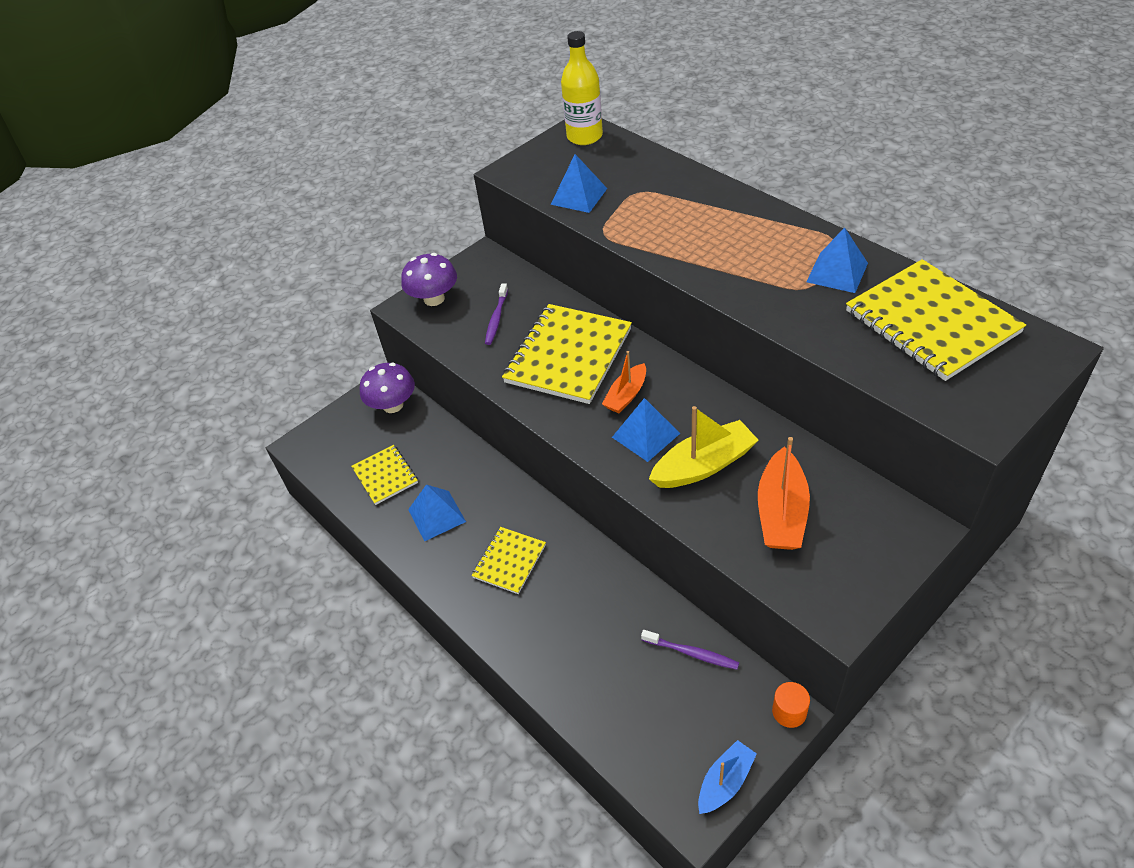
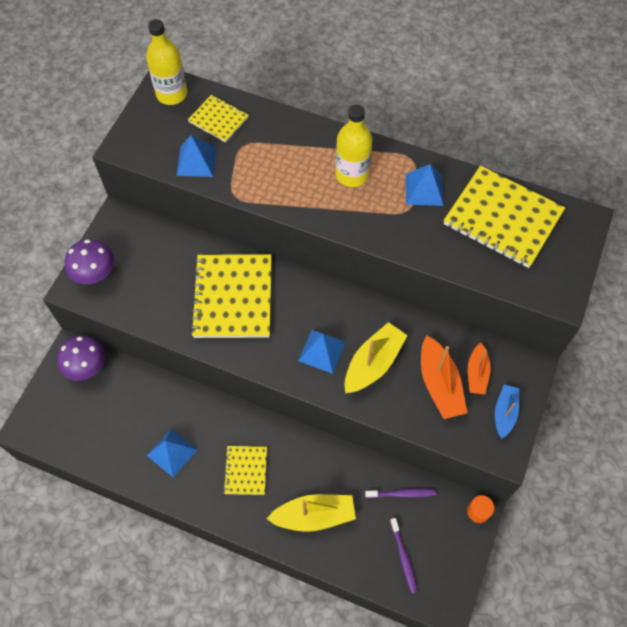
camera: 30 degrees left, 15 degrees up
(385, 476) = (113, 432): yellow notebook -> yellow notebook (218, 119)
(496, 318) = (158, 278): purple toothbrush -> purple toothbrush (403, 557)
(566, 639) = (314, 516): none -> yellow boat
(626, 395) = (293, 320): orange boat -> orange boat (477, 373)
(725, 782) = (457, 576): blue boat -> blue boat (504, 413)
(751, 241) = (352, 175): none -> yellow bottle

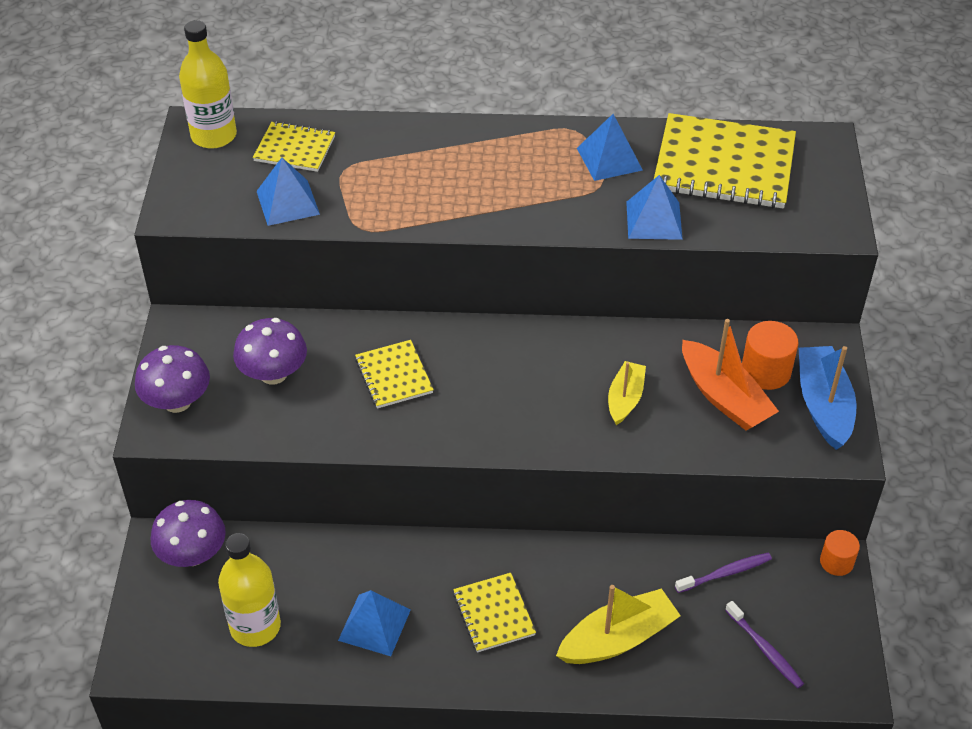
camera: 20 degrees left, 15 degrees down
(160, 271) = (273, 374): none -> purple mushroom
(233, 297) = (394, 376): yellow notebook -> yellow notebook, size x0.53
(322, 351) = (549, 404): blue pyramid -> blue pyramid (654, 220)
(352, 175) = (507, 166): yellow bottle -> yellow bottle (255, 626)
(373, 363) = (625, 399): yellow boat -> yellow boat, size x0.63
(477, 373) = (766, 371): orange boat -> orange cylinder
(504, 413) = (823, 405): blue boat -> blue boat, size x1.59

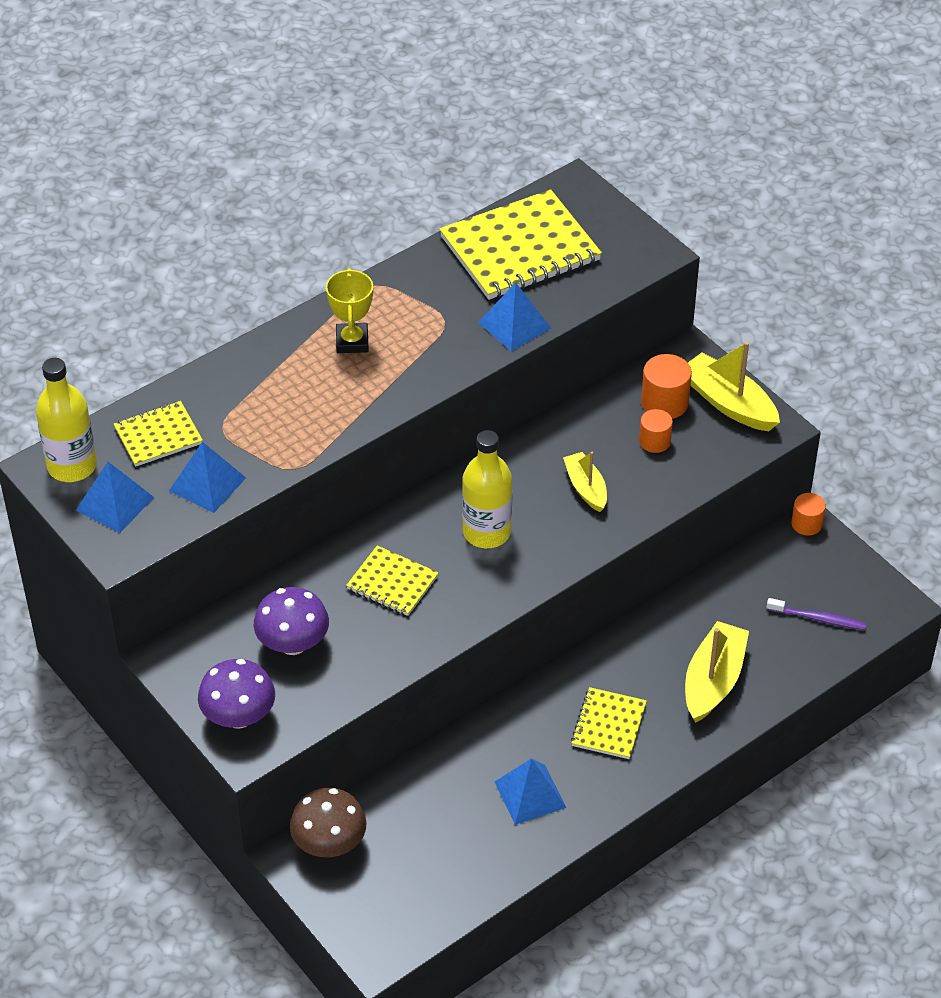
camera: 40 degrees left, 0 degrees up
(192, 554) = (329, 843): purple mushroom -> brown mushroom
(255, 626) = (441, 859): yellow bottle -> yellow bottle (486, 532)
(494, 614) = (608, 725): yellow notebook -> yellow notebook turned 75 degrees clockwise
(510, 161) = (352, 342): none -> yellow trophy
(609, 159) = (427, 294): blue pyramid -> blue pyramid (115, 503)
(724, 397) = (654, 441): orange boat -> orange cylinder
(725, 573) = (740, 583): purple toothbrush -> none
(823, 405) = (729, 403): blue boat -> yellow boat

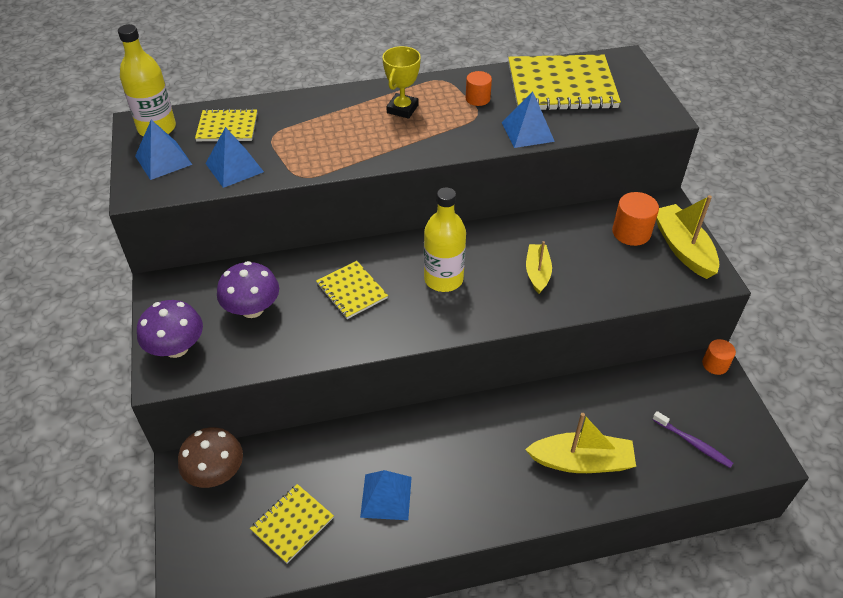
camera: 25 degrees right, 0 degrees up
(608, 725) = (478, 464): yellow notebook -> yellow notebook (292, 524)
(654, 441) = (609, 257): orange cylinder -> orange cylinder (477, 98)
(713, 681) = (581, 461): yellow boat -> yellow boat turned 45 degrees clockwise

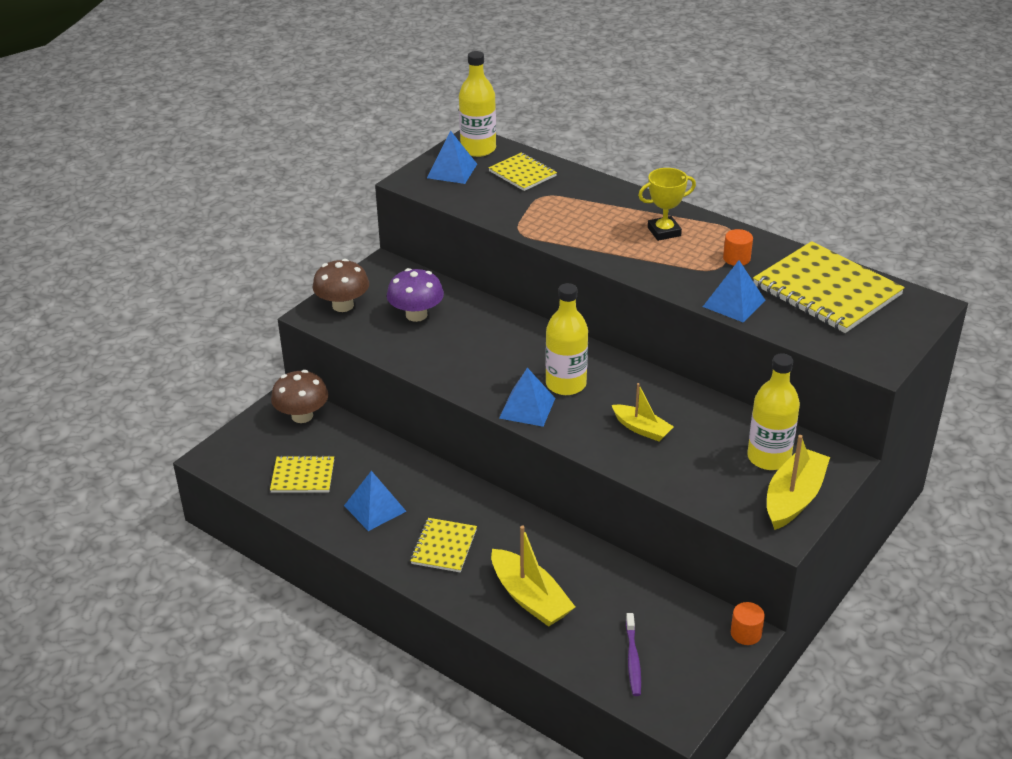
camera: 50 degrees right, 10 degrees down
(176, 348) = (343, 305): purple mushroom -> brown mushroom
(234, 167) = (487, 201): blue pyramid -> blue pyramid (527, 408)
(352, 291) = (492, 348): yellow notebook -> yellow notebook (444, 547)
(537, 273) = (641, 429): yellow boat -> yellow boat turned 75 degrees clockwise
(631, 232) = (768, 458): orange cylinder -> yellow bottle

